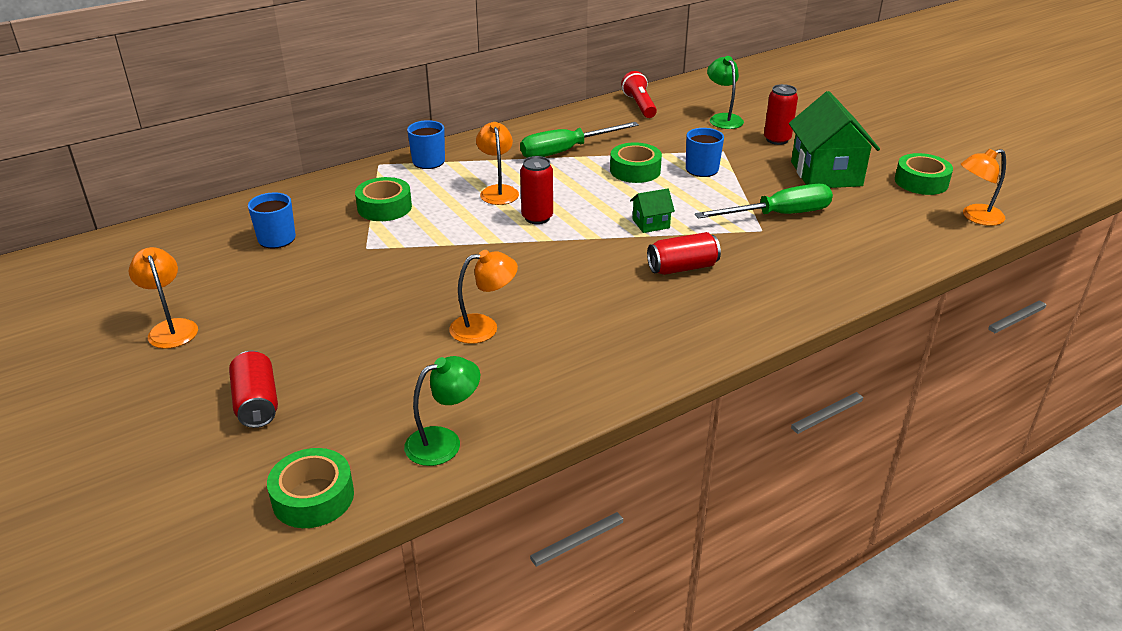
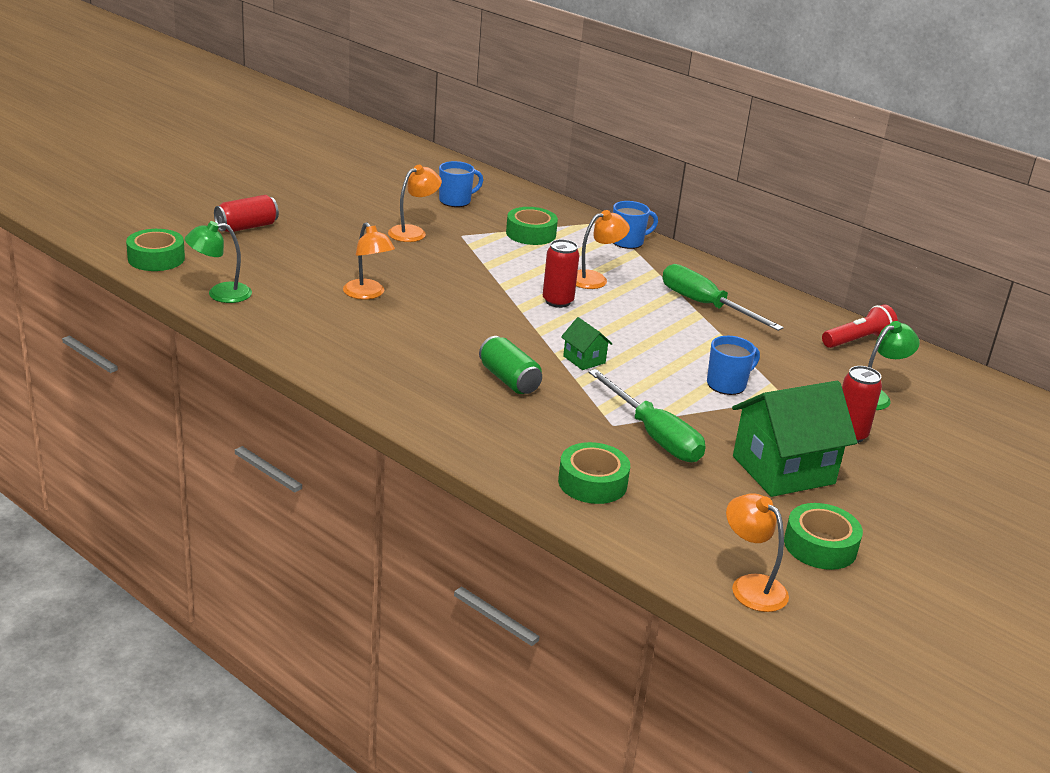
camera: 70 degrees right, 5 degrees down
(171, 328) = (321, 187): orange lamp -> orange lamp (413, 232)
(444, 442) = (220, 294): green lamp -> green lamp turned 120 degrees clockwise
(635, 170) = (692, 345): green tape -> green tape (592, 482)
(682, 268) = (509, 380): red can -> green can

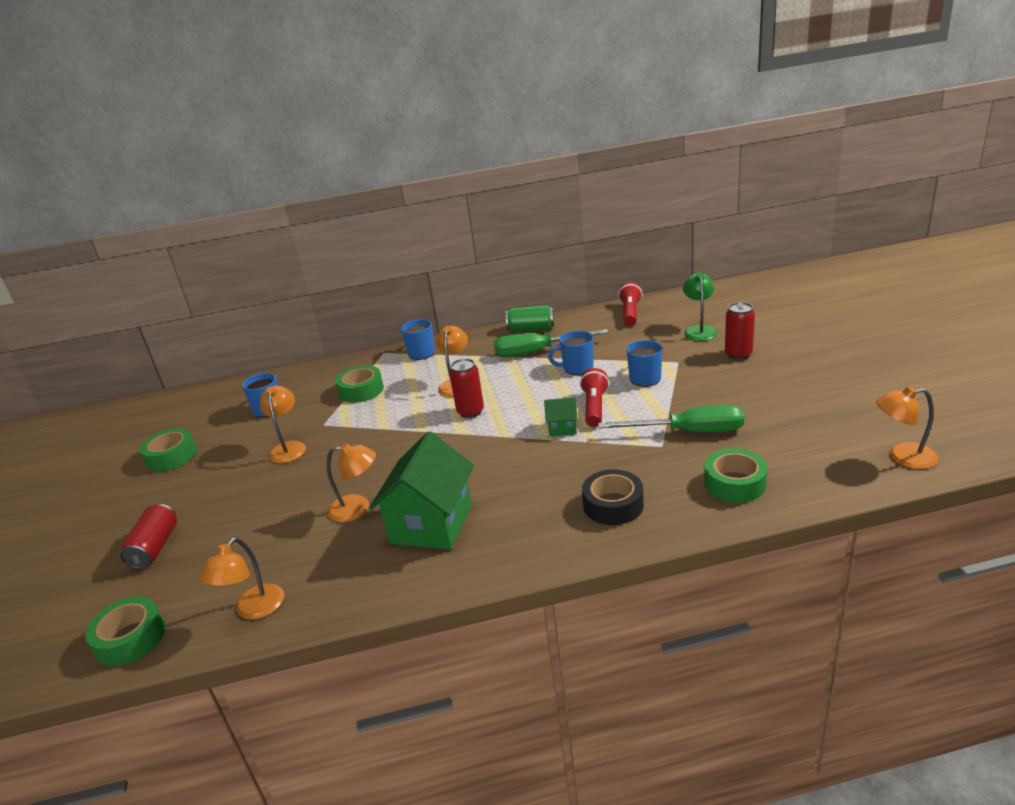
camera: 45 degrees left, 0 degrees up
(220, 294) = (253, 610): green lamp -> orange lamp
(492, 420) = (613, 505): none -> black tape
(509, 380) = (561, 475): green can -> green can (531, 329)
(639, 368) = (594, 407): none -> red flashlight
(700, 338) = (577, 368): none -> blue mug
(783, 470) = (765, 393): green house -> green house (431, 524)
(820, 546) = (864, 411): green tape -> green tape (171, 456)

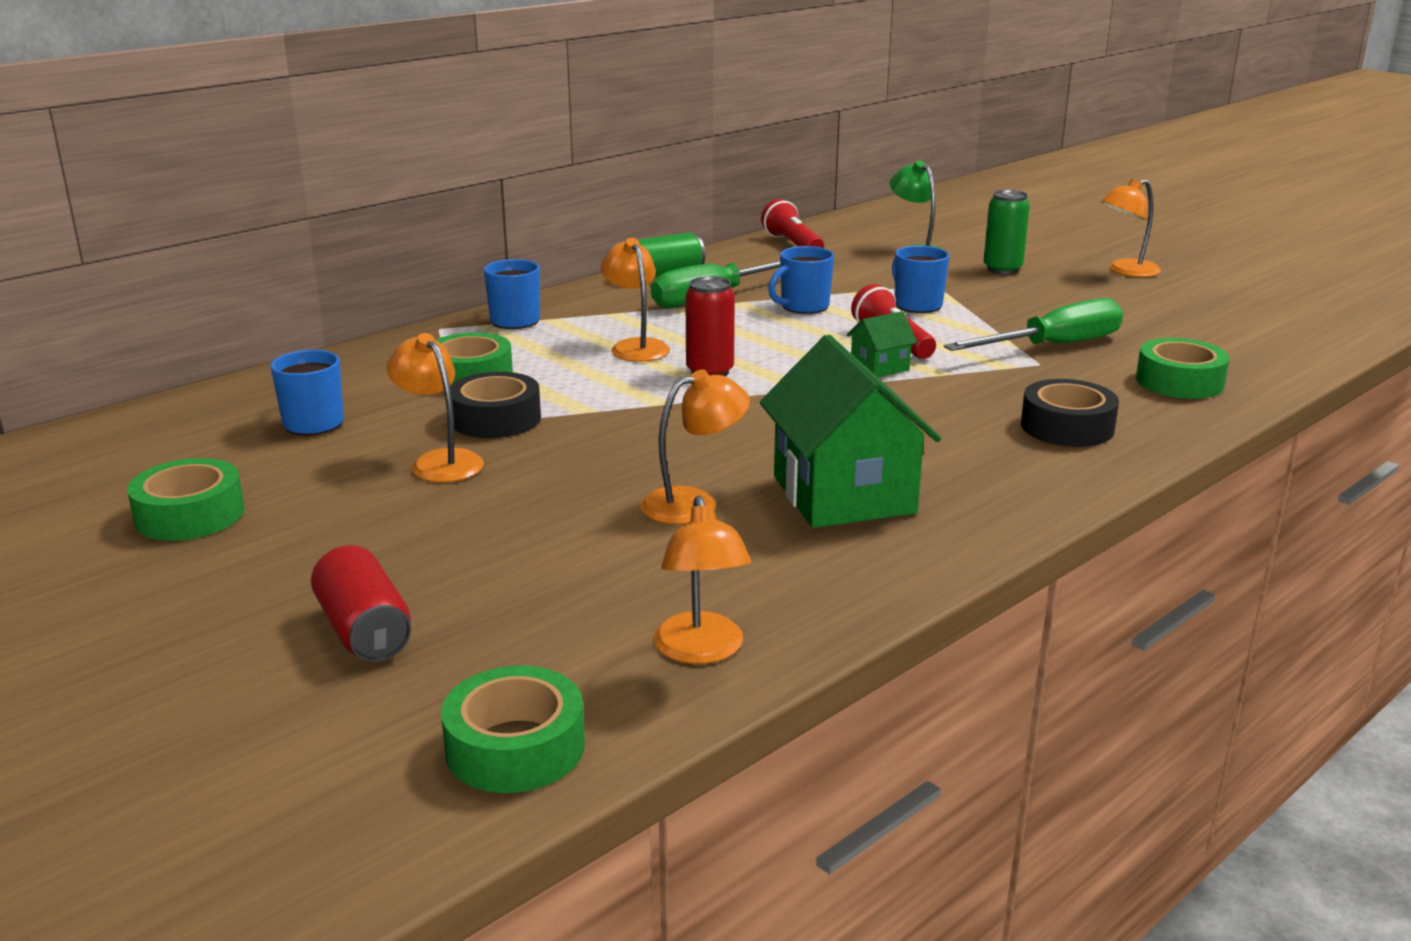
camera: 35 degrees left, 5 degrees down
(339, 424) = (495, 419): none -> black tape
(738, 354) = (1002, 269): red can -> green can
(902, 457) = (1316, 331): orange lamp -> orange lamp (1126, 271)

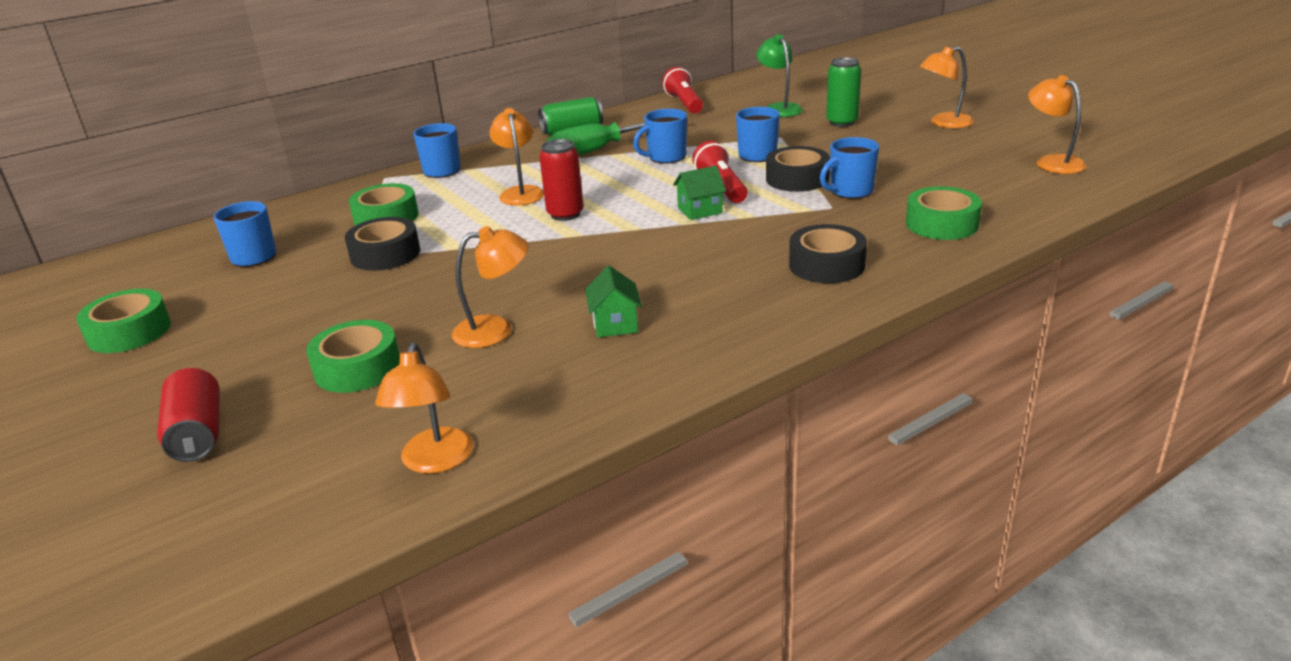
camera: 10 degrees right, 5 degrees up
(440, 461) = (326, 290): orange lamp -> orange lamp (1052, 162)
(515, 747) = (252, 541): green tape -> green tape (357, 368)
(843, 495) = (615, 324): green house -> green house, size x0.46
(981, 332) = (797, 179): none -> black tape
(1053, 346) = (850, 191): green screwdriver -> blue mug

